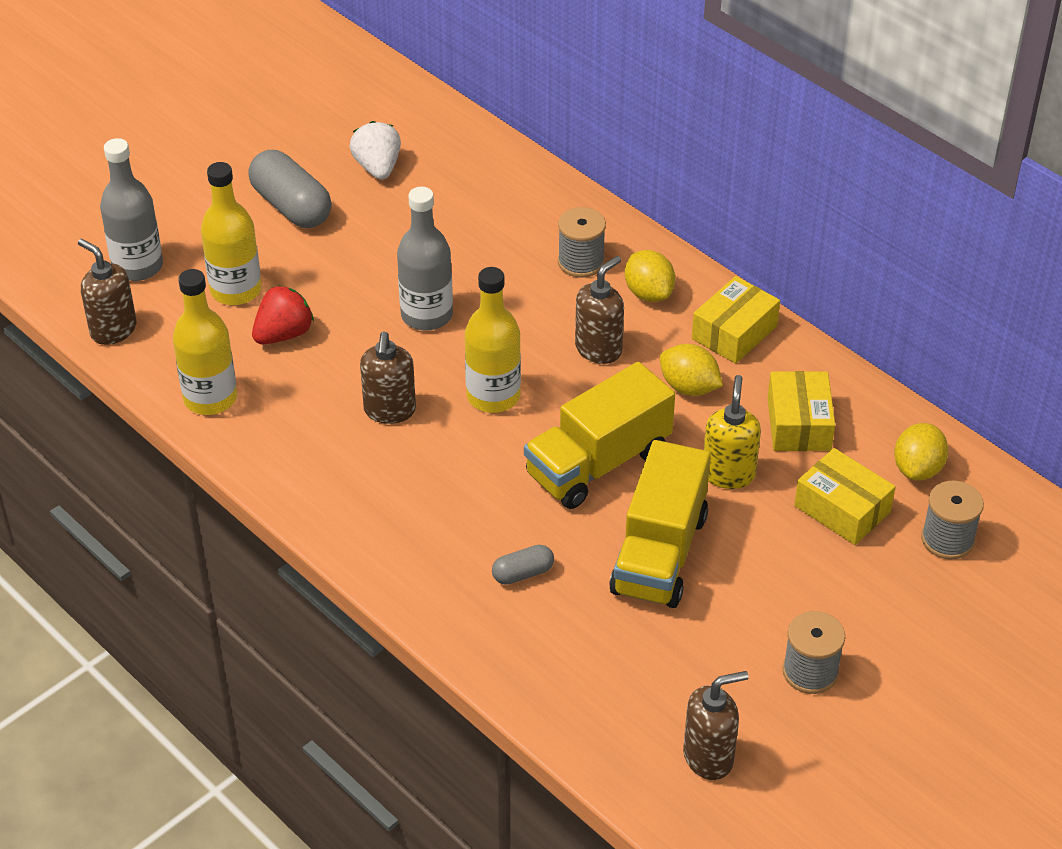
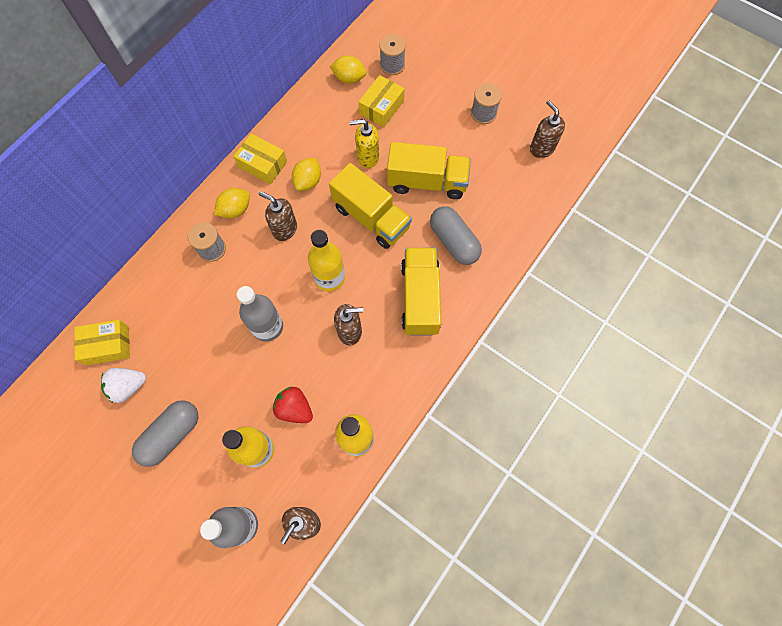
camera: 100 degrees left, 25 degrees up
(423, 508) = (420, 298): none -> yellow truck
(523, 573) = (454, 241): grey capsule -> grey capsule, size x1.96
(799, 424) = (327, 129): yellow box -> yellow box (107, 345)

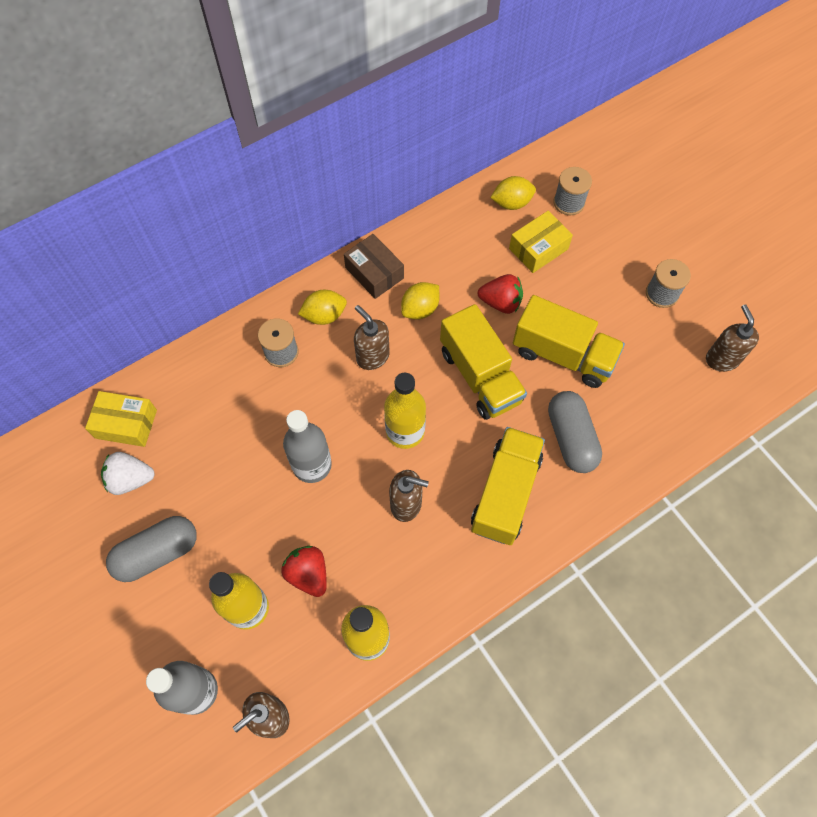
camera: 20 degrees right, 5 degrees down
(262, 164) = (374, 273): yellow box -> brown box
(349, 78) = (511, 203): yellow lemon -> yellow lemon turned 45 degrees counterclockwise
(367, 157) = (500, 303): yellow soap dispenser -> red strawberry

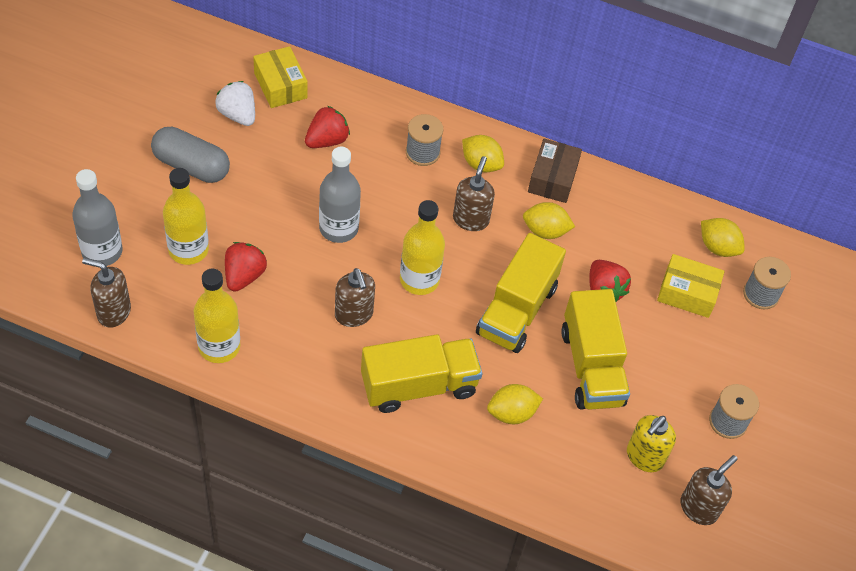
camera: 50 degrees right, 10 degrees down
(214, 420) = (327, 140): none -> red strawberry
(571, 438) = (512, 413): grey capsule -> yellow lemon
(660, 368) = (644, 457): none -> yellow soap dispenser

